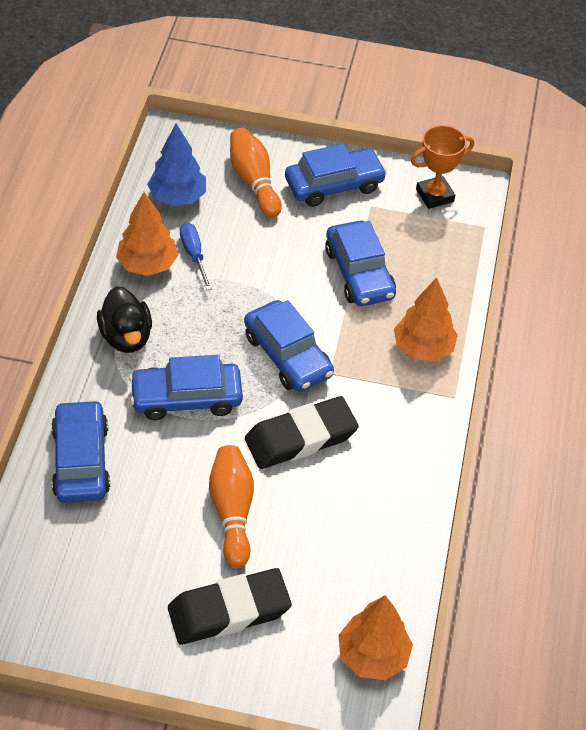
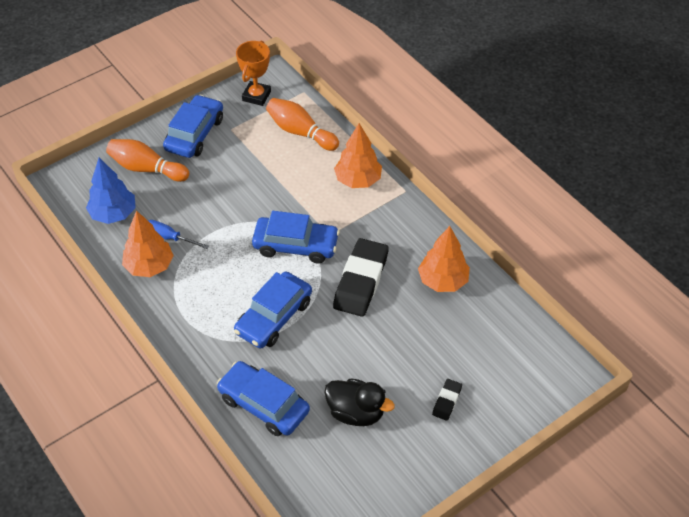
camera: 45 degrees left, 0 degrees up
(126, 337) = (194, 316): black duck -> black duck (356, 412)
(229, 611) = (447, 401): black eraser -> black eraser, size x0.47
(232, 511) = (379, 351): orange bowling pin -> orange bowling pin (300, 132)
(359, 273) = (273, 170): blue car -> none
(373, 656) = (539, 352): orange tree -> orange tree (443, 281)

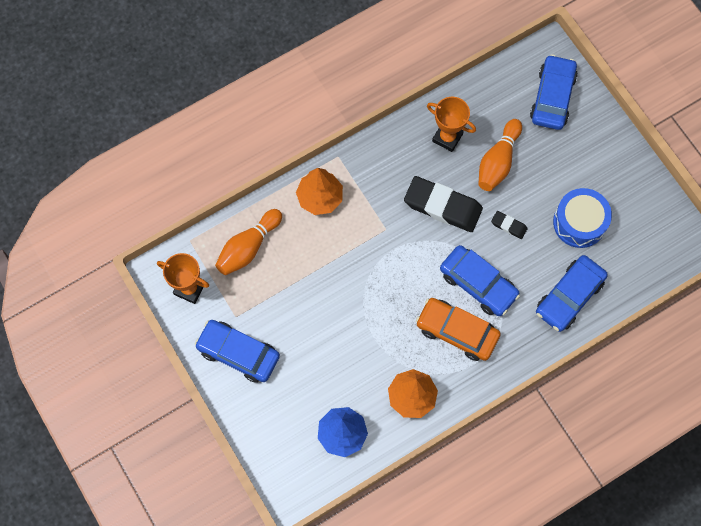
camera: 85 degrees left, 20 degrees up
(146, 169) = (283, 402): orange bowling pin -> orange bowling pin (498, 161)
(169, 238) = (377, 378): blue screwdriver -> none
(219, 301) = (457, 332): none -> orange car
(296, 245) = (397, 260): blue car -> blue car (552, 97)
(356, 412) = (579, 222): black duck -> blue drum
(443, 281) = (447, 137): orange tree -> orange trophy
(447, 401) = (571, 151): black eraser -> black eraser (509, 226)

